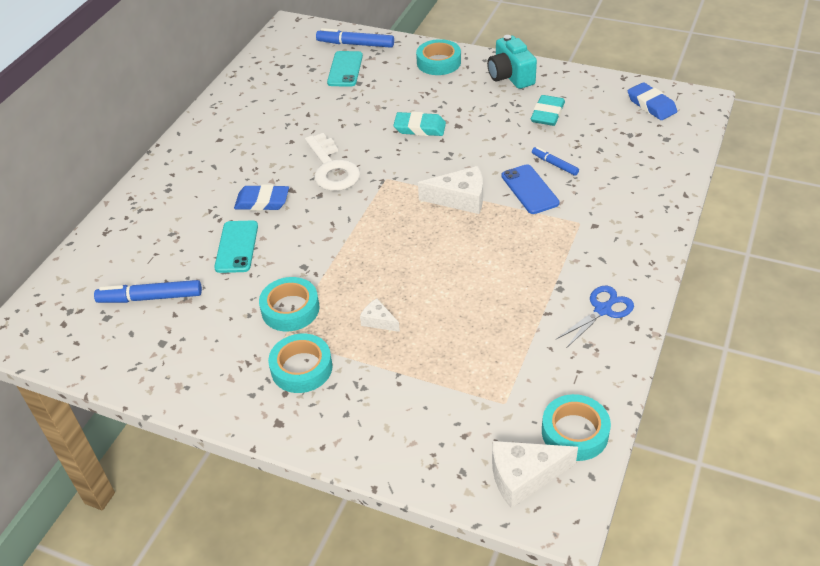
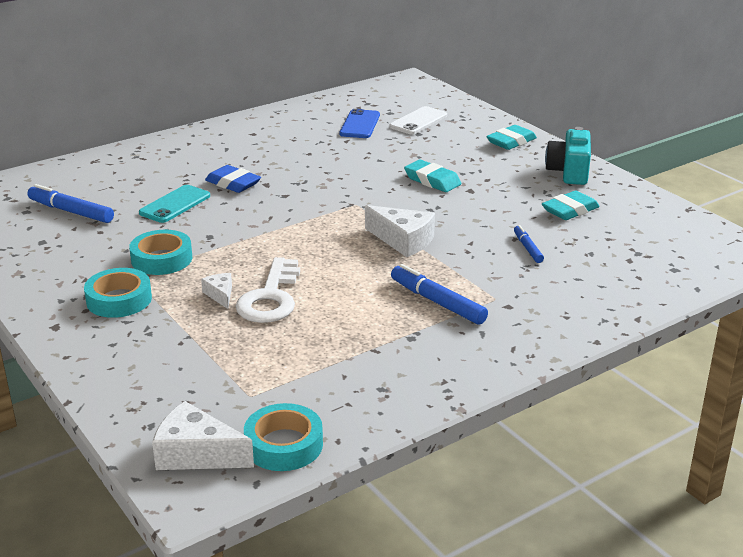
camera: 30 degrees right, 15 degrees down
(332, 168) = (318, 182): white key -> white key (270, 298)
(345, 69) = (418, 121): turquoise phone -> white phone
(355, 44) = (450, 107): blue marker -> blue marker (437, 302)
(438, 62) = (511, 142): turquoise tape -> turquoise eraser
(529, 189) = (478, 257): blue phone -> blue phone (360, 124)
(602, 310) = (431, 370): blue scissors -> none
(651, 105) = (692, 239): blue eraser -> none

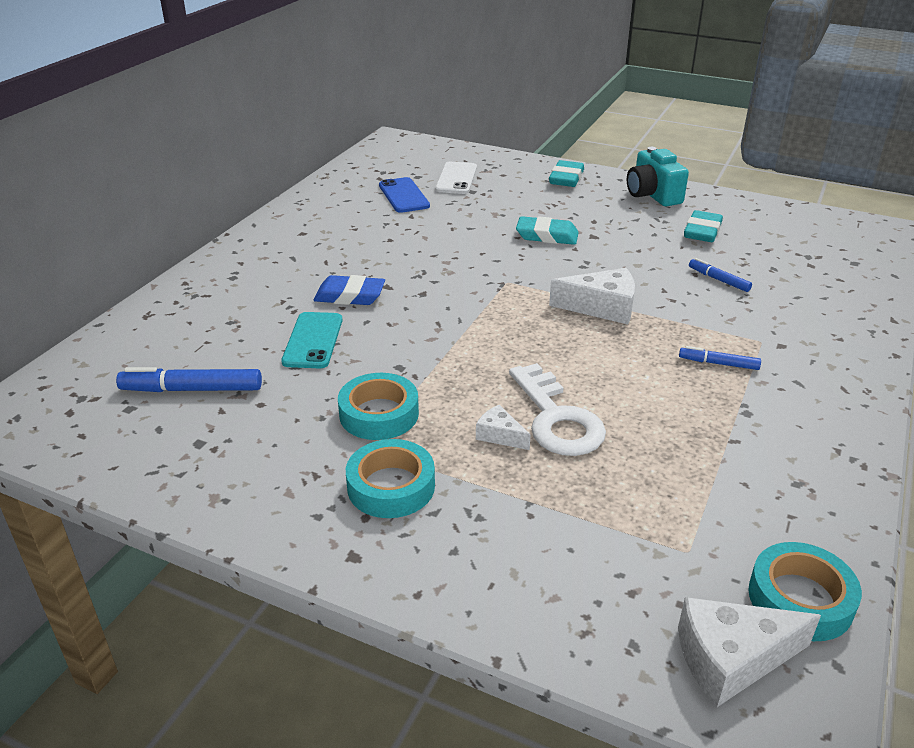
camera: 30 degrees left, 5 degrees up
(437, 302) = (718, 363): blue marker -> blue marker, size x0.58

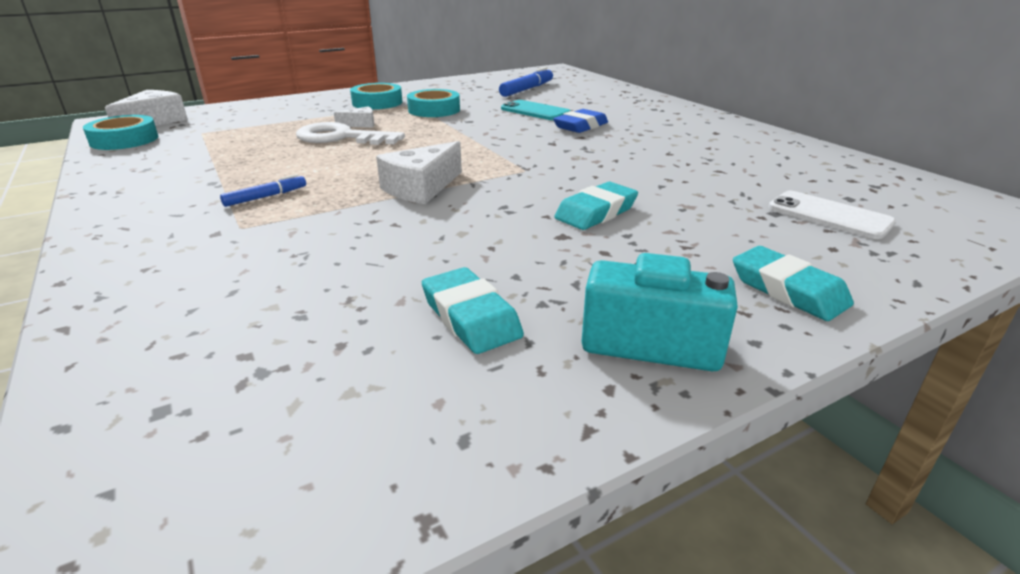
camera: 125 degrees right, 5 degrees down
(403, 196) = (782, 179): blue phone -> none
(718, 280) = (353, 261): blue marker -> none

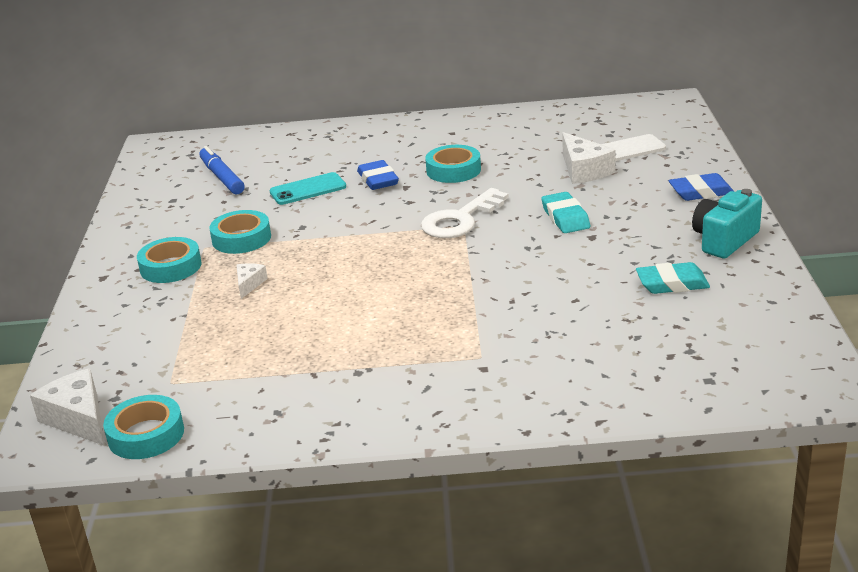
camera: 60 degrees left, 0 degrees up
(266, 197) = (422, 344): blue marker -> none
(341, 137) = (285, 298): white key -> white key (460, 220)
(421, 188) = (463, 274): white cheese -> white cheese (584, 170)
(638, 146) = (453, 170): none -> turquoise tape
(788, 290) = (701, 192): turquoise eraser -> blue eraser

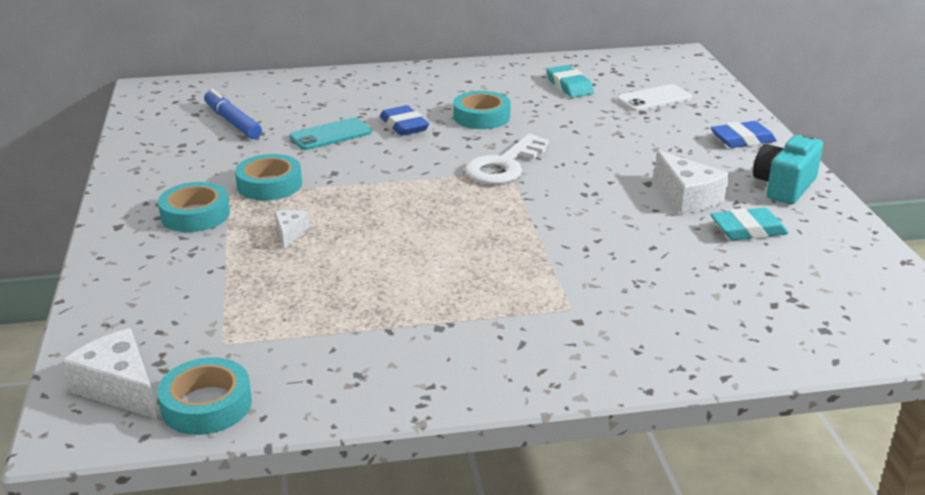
camera: 10 degrees left, 0 degrees up
(565, 217) = (613, 164): turquoise eraser -> turquoise eraser (569, 86)
(584, 170) = (616, 118): white cheese -> white cheese (688, 197)

